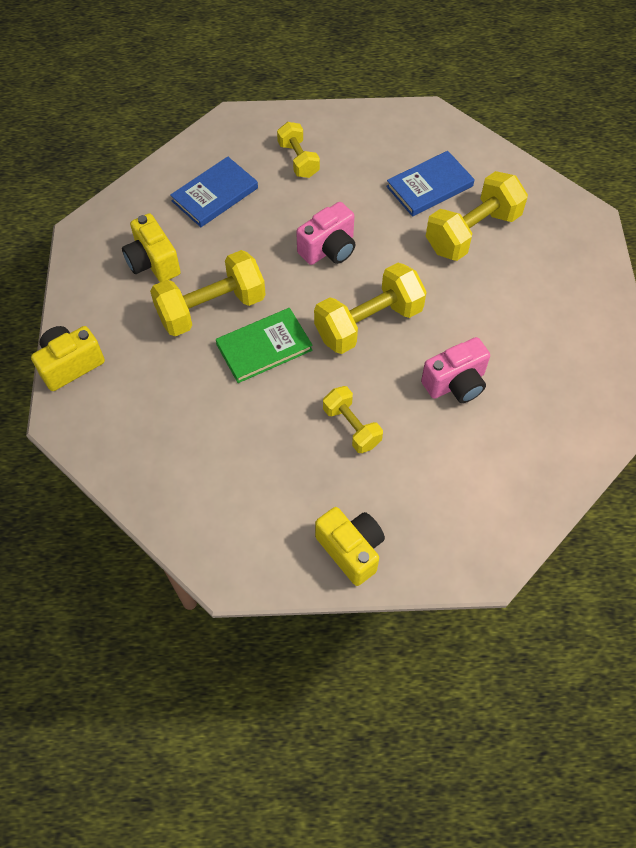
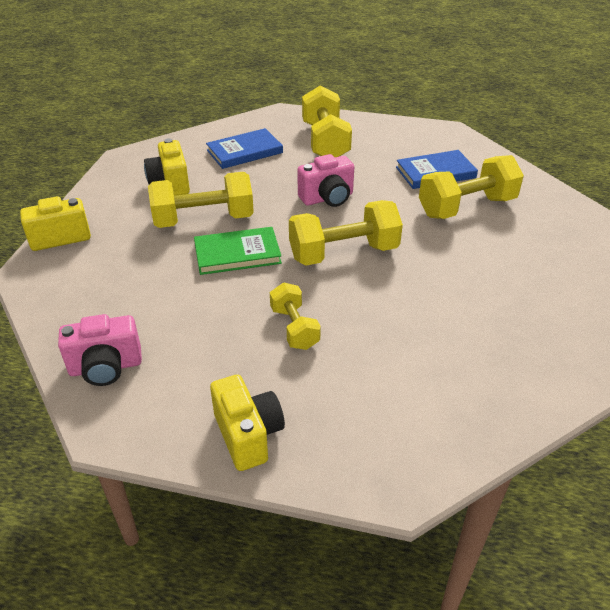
camera: 15 degrees right, 20 degrees down
(298, 160) = (325, 141): yellow dumbbell -> yellow dumbbell, size x1.70
(455, 383) = (415, 313): pink camera -> pink camera (106, 367)

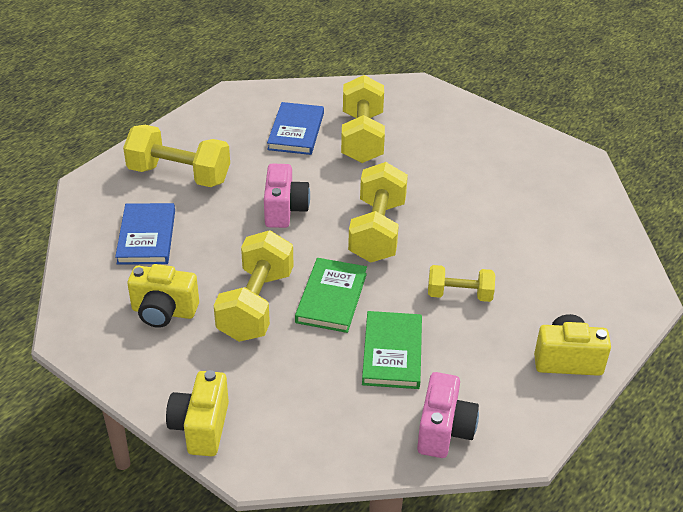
camera: 65 degrees left, 0 degrees up
(190, 307) = (392, 352): none -> green book

